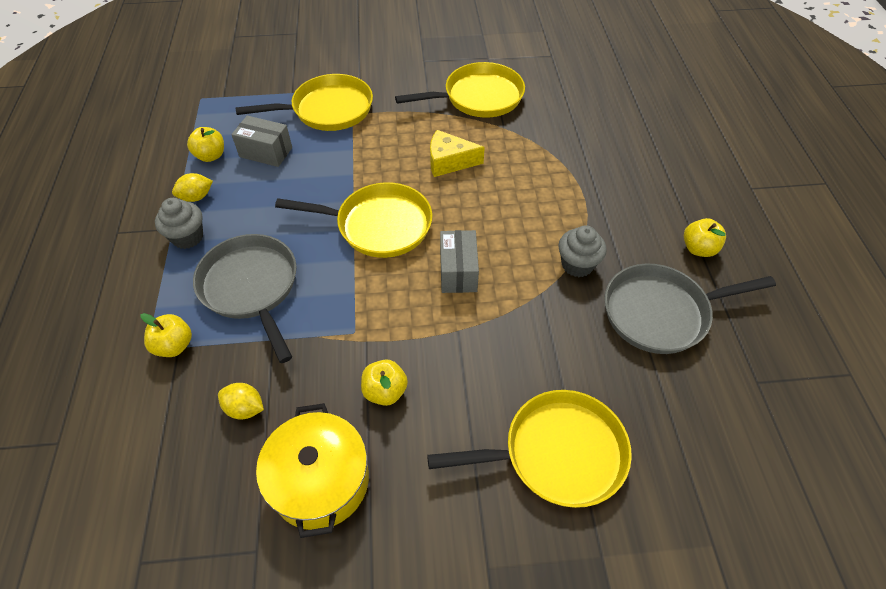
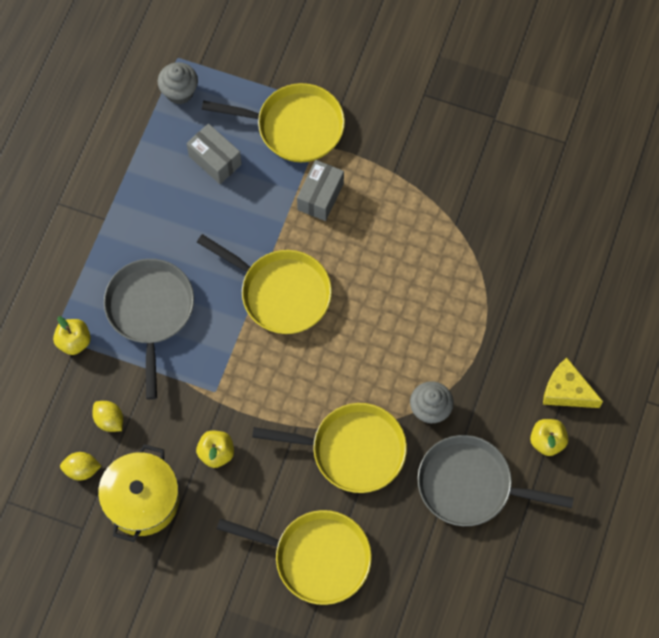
camera: 25 degrees right, 15 degrees up
(187, 237) = (115, 234): grey cupcake -> grey cupcake (179, 92)
(196, 197) = (135, 191): yellow lemon -> yellow lemon (82, 469)
(211, 156) = (163, 143): yellow apple -> none
(449, 162) = (380, 246): yellow cheese -> yellow cheese (566, 391)
(458, 272) = (325, 371): grey box -> grey box (320, 196)
(478, 97) = (453, 172): yellow pan -> yellow pan (352, 450)

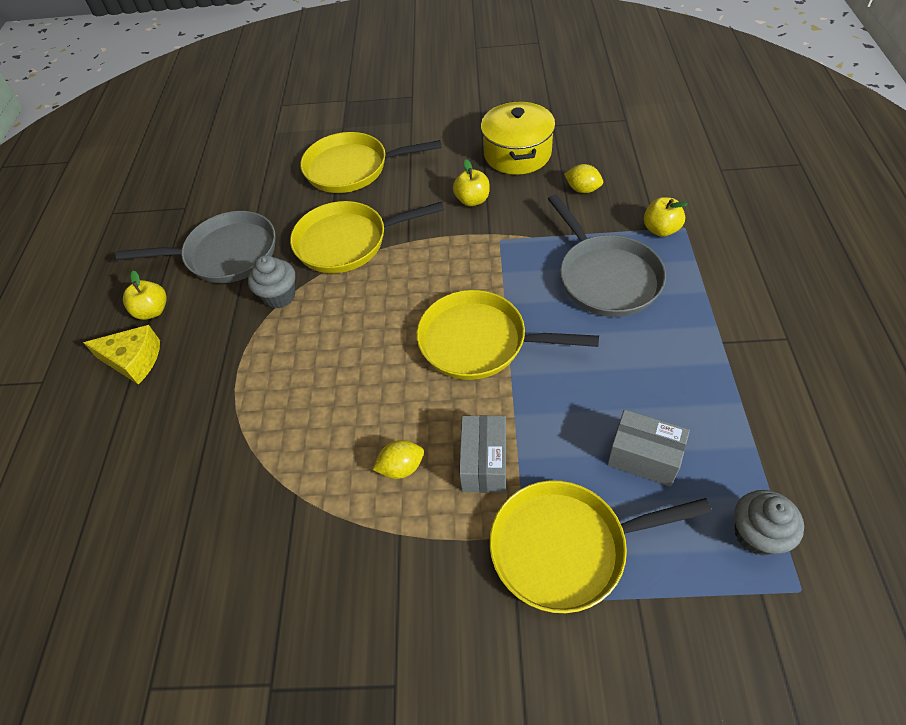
camera: 165 degrees right, 15 degrees down
(82, 469) = (581, 154): yellow lemon -> yellow lemon (401, 467)

